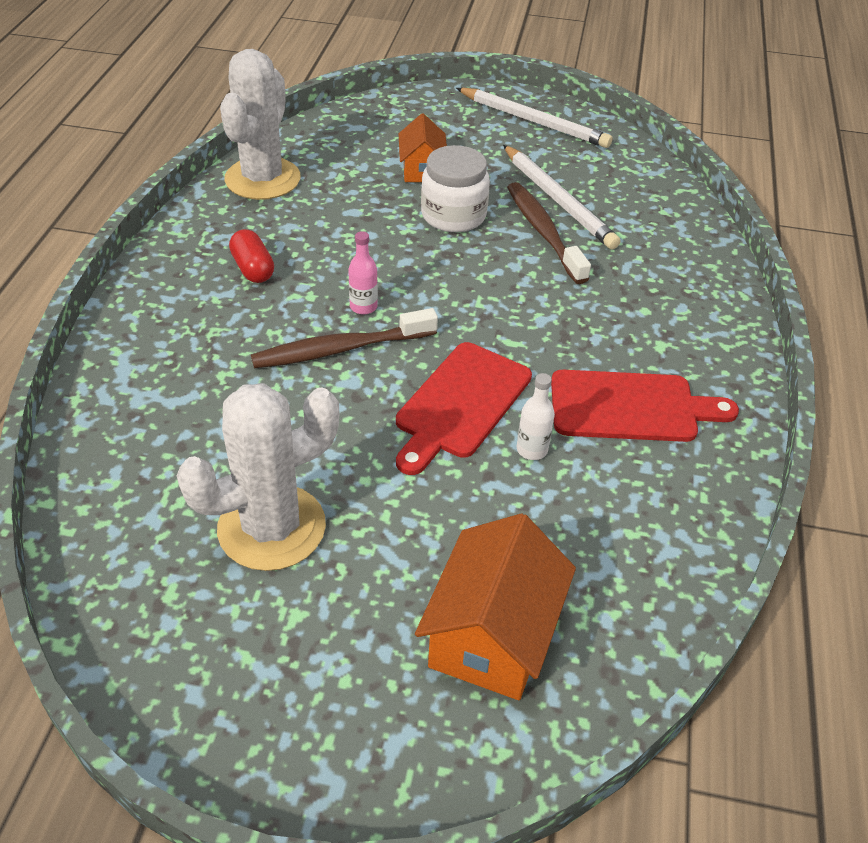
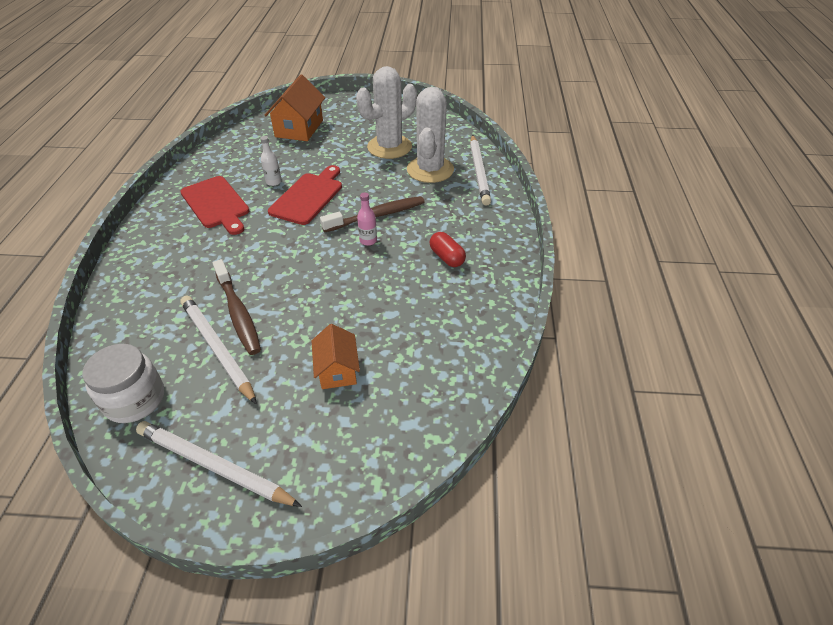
camera: 175 degrees right, 0 degrees up
(109, 426) = (479, 172): none -> white pencil
(262, 179) = (474, 338): white cactus -> white cactus (430, 170)
(453, 215) = (309, 320): white jar -> white jar (135, 399)
(631, 407) = (216, 204): red cutting board -> red cutting board turned 120 degrees counterclockwise

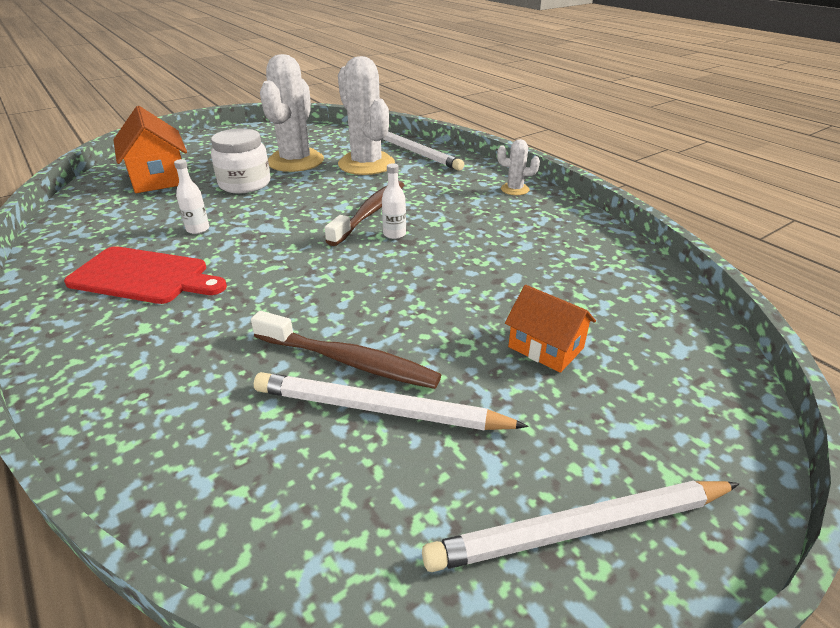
camera: 40 degrees left, 10 degrees down
(135, 399) = (351, 540): white jar -> white jar (245, 184)
(308, 196) = (265, 226): red cutting board -> none
(368, 240) = (394, 234): pink bottle -> white bottle
(447, 257) = (490, 216): red capsule -> none
(499, 242) = (514, 189): none -> white cactus

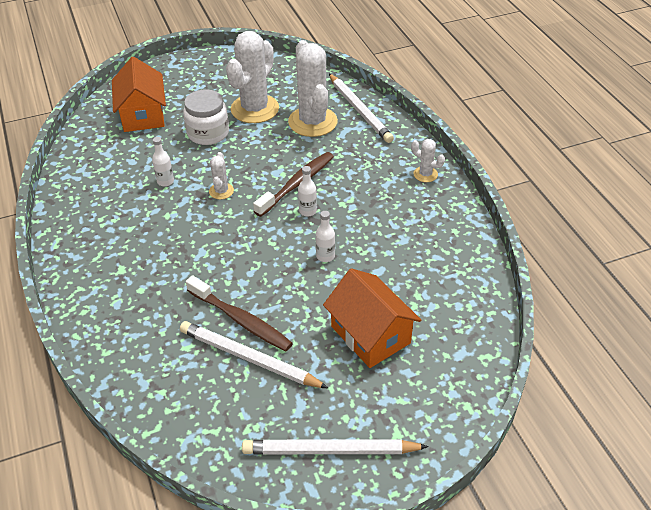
camera: 15 degrees right, 10 degrees up
(144, 276) = (124, 224): red cutting board -> none
(276, 229) = (221, 191): none -> white cactus
(438, 273) = (325, 256): none -> white bottle
(545, 347) = (370, 334): orange house -> orange house, size x1.61

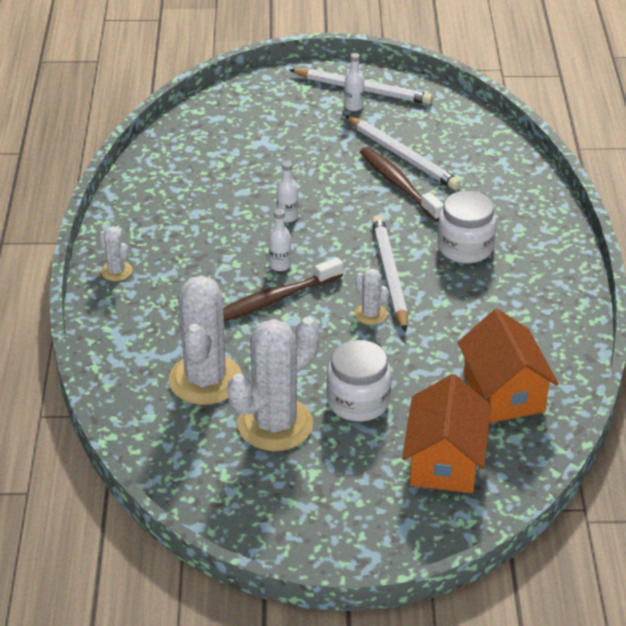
camera: 160 degrees left, 5 degrees down
(162, 268) = (465, 247): none -> white jar
(165, 181) = (437, 345): white bottle -> white bottle (354, 106)
(221, 191) = (370, 314): white cactus -> white cactus turned 60 degrees counterclockwise
(359, 110) = (129, 380): white pencil -> white pencil (389, 275)
(370, 334) = (285, 147): orange house -> orange house (503, 392)

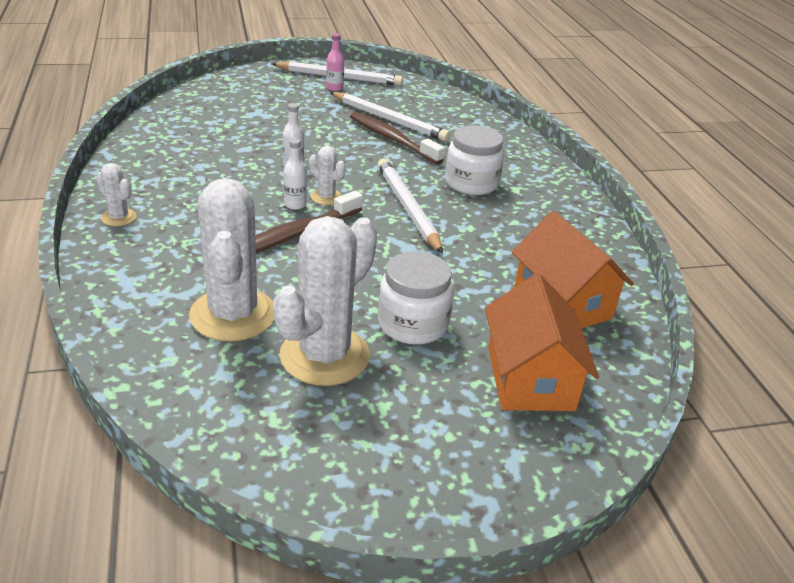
camera: 15 degrees left, 5 degrees down
(354, 106) = (334, 88): white bottle -> pink bottle
(370, 314) = (399, 241): white cactus -> white cactus (326, 197)

